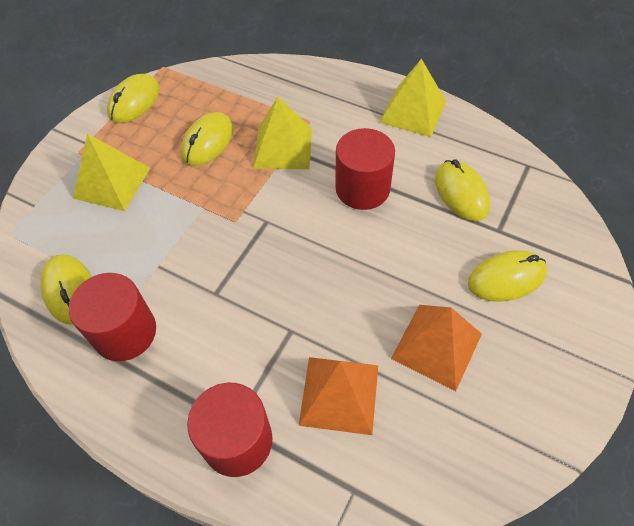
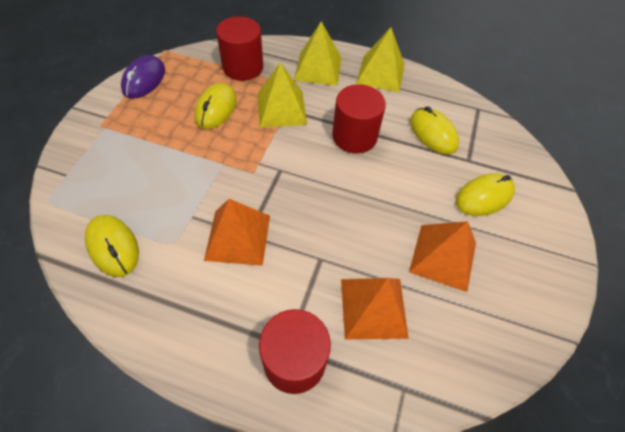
camera: 15 degrees left, 0 degrees up
(112, 182) = (136, 149): yellow pyramid -> yellow pyramid (318, 68)
(125, 332) = (173, 278): red cylinder -> red cylinder (243, 67)
(134, 102) = (144, 80): yellow mouse -> purple mouse
(203, 295) = (238, 237): none -> orange pyramid

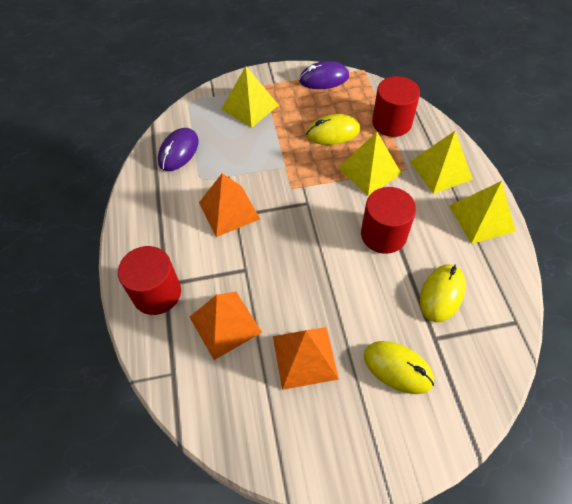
camera: 65 degrees right, 0 degrees up
(113, 247) = (178, 151): yellow mouse -> purple mouse
(117, 152) = (250, 107): none -> yellow pyramid

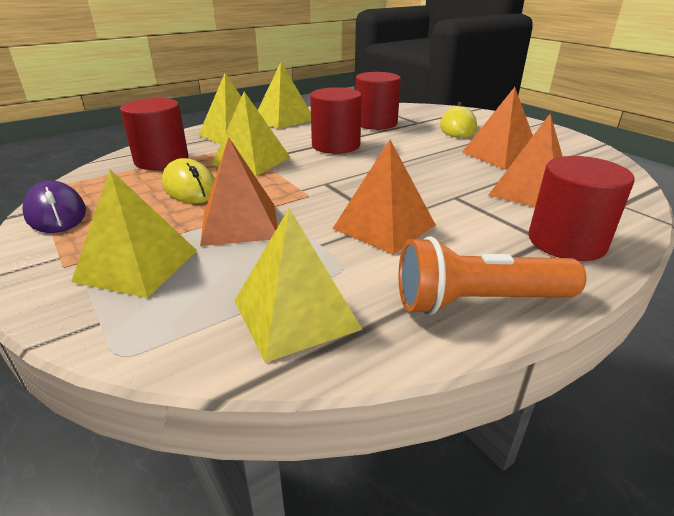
camera: 115 degrees left, 25 degrees down
(142, 217) = (478, 302): none -> orange flashlight
(178, 151) = (296, 314): purple mouse -> yellow pyramid
(270, 147) = (239, 224): none -> orange pyramid
(442, 294) = (376, 123): yellow mouse -> red cylinder

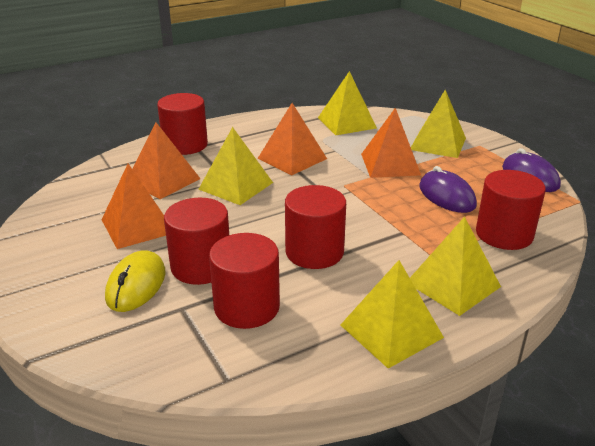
camera: 175 degrees left, 0 degrees up
(190, 188) = (446, 196): yellow mouse -> purple mouse
(251, 161) = (406, 229): yellow pyramid -> yellow pyramid (235, 186)
(421, 136) = (201, 266): none -> red cylinder
(478, 302) = (261, 123): orange flashlight -> none

